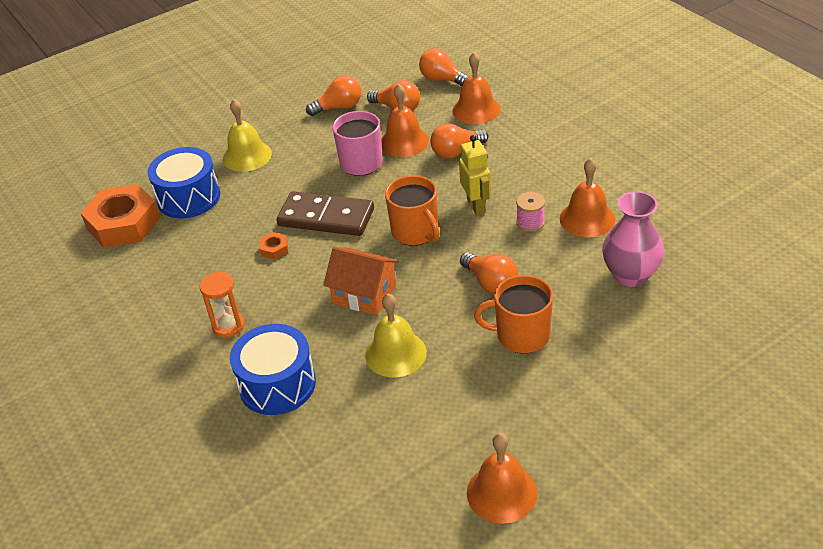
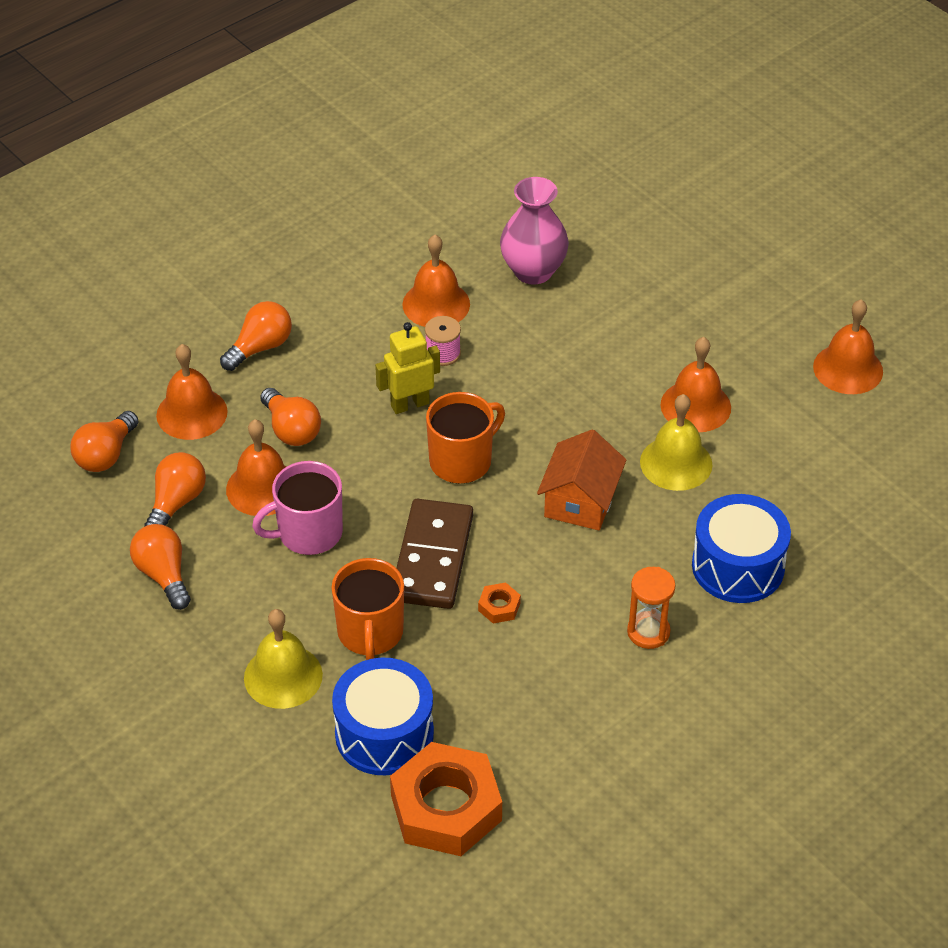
camera: 100 degrees left, 5 degrees up
(460, 371) = (695, 406): none -> orange bell
(490, 283) = (553, 386): orange light bulb -> orange light bulb (260, 347)
(521, 335) = (635, 358): orange mug -> orange mug (370, 632)

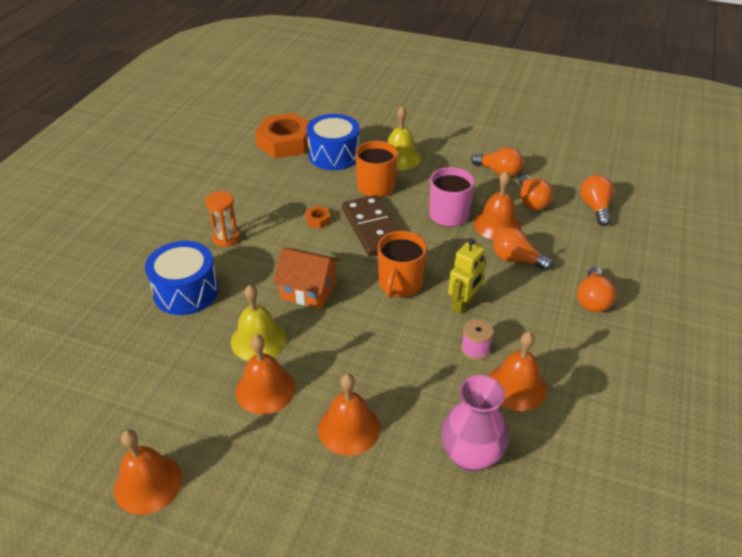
camera: 150 degrees right, 5 degrees down
(191, 413) = (581, 245): orange bell -> orange bell (349, 428)
(580, 501) = (308, 290): orange house -> orange house turned 60 degrees counterclockwise

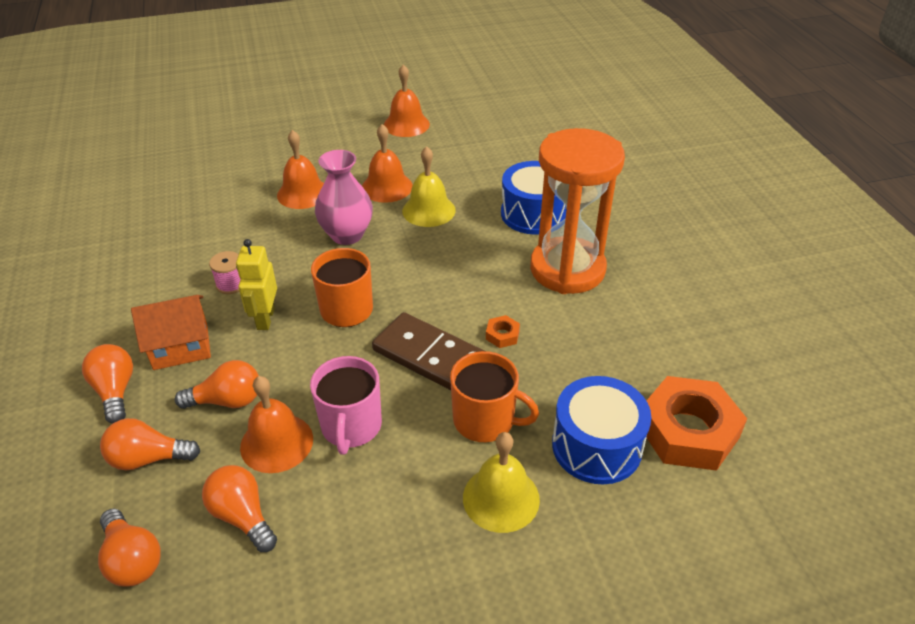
camera: 145 degrees right, 0 degrees up
(226, 238) = (567, 269): orange hourglass -> orange hourglass, size x2.33
(308, 290) = (430, 262): orange house -> orange house (180, 346)
(471, 455) = (199, 215): pink vase -> pink vase (347, 235)
(498, 172) = (325, 557): orange light bulb -> orange light bulb (148, 458)
(516, 386) = (178, 272): orange bell -> none

